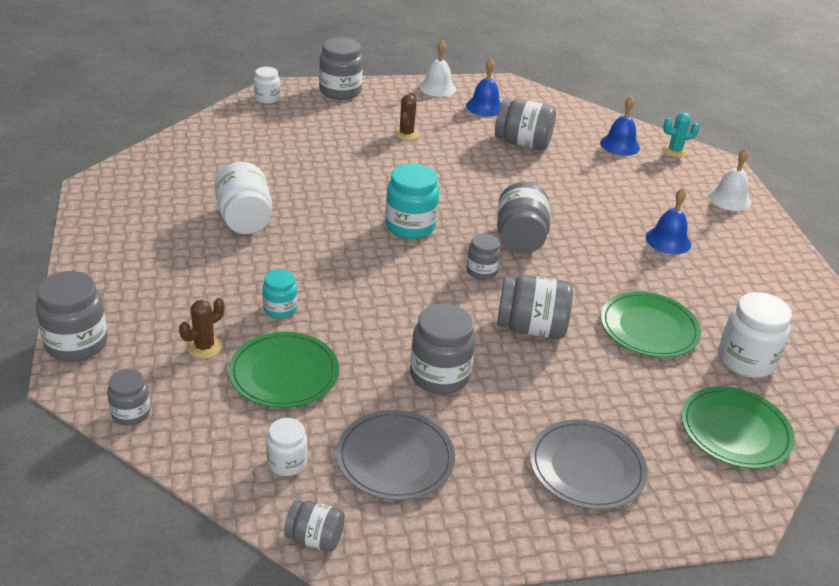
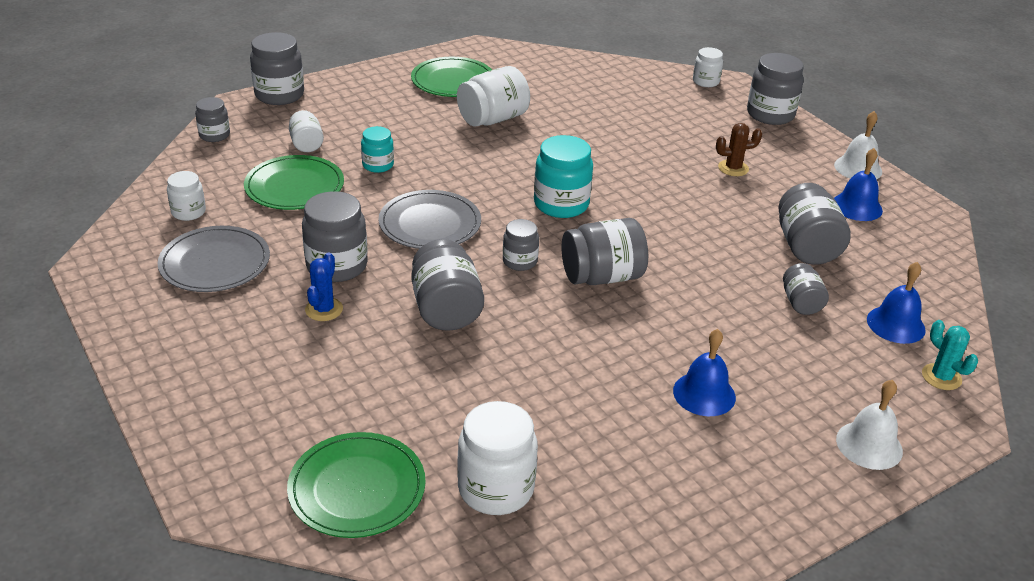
camera: 70 degrees right, 0 degrees up
(204, 347) = (306, 144): brown cactus -> white jar
(315, 538) = (110, 243): grey jar -> grey jar (801, 303)
(503, 398) = (324, 309): none -> blue cactus
(587, 467) = (248, 378): grey plate -> grey plate (430, 224)
(649, 328) = (505, 397): green plate -> green plate (453, 81)

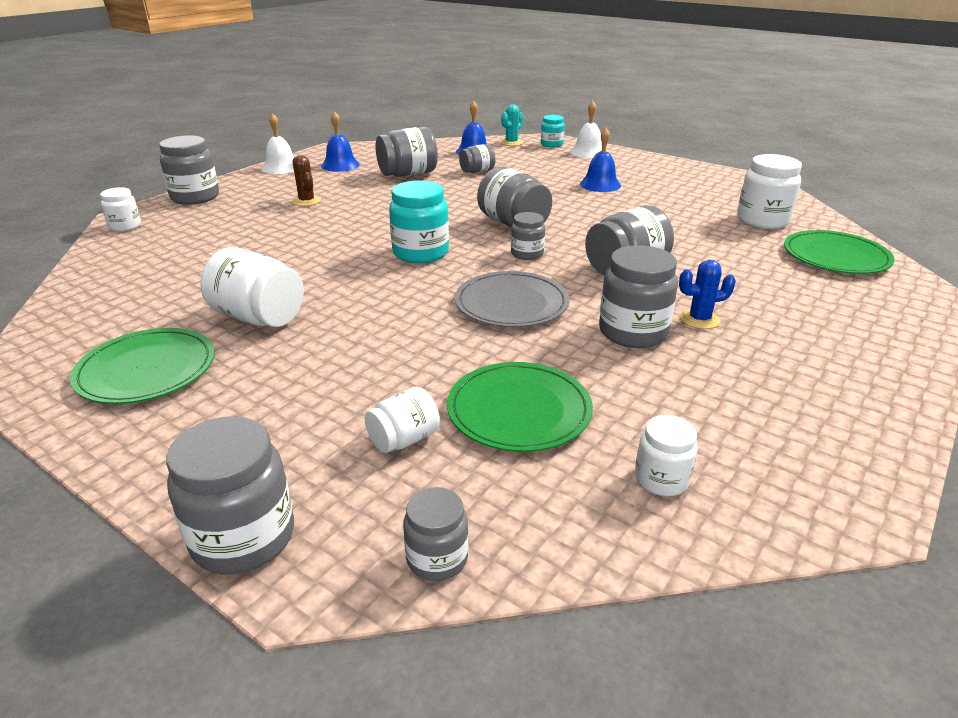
camera: 110 degrees left, 5 degrees down
(215, 263) = (723, 409): grey plate -> none
(378, 165) = (420, 364): turquoise jar -> turquoise jar (551, 144)

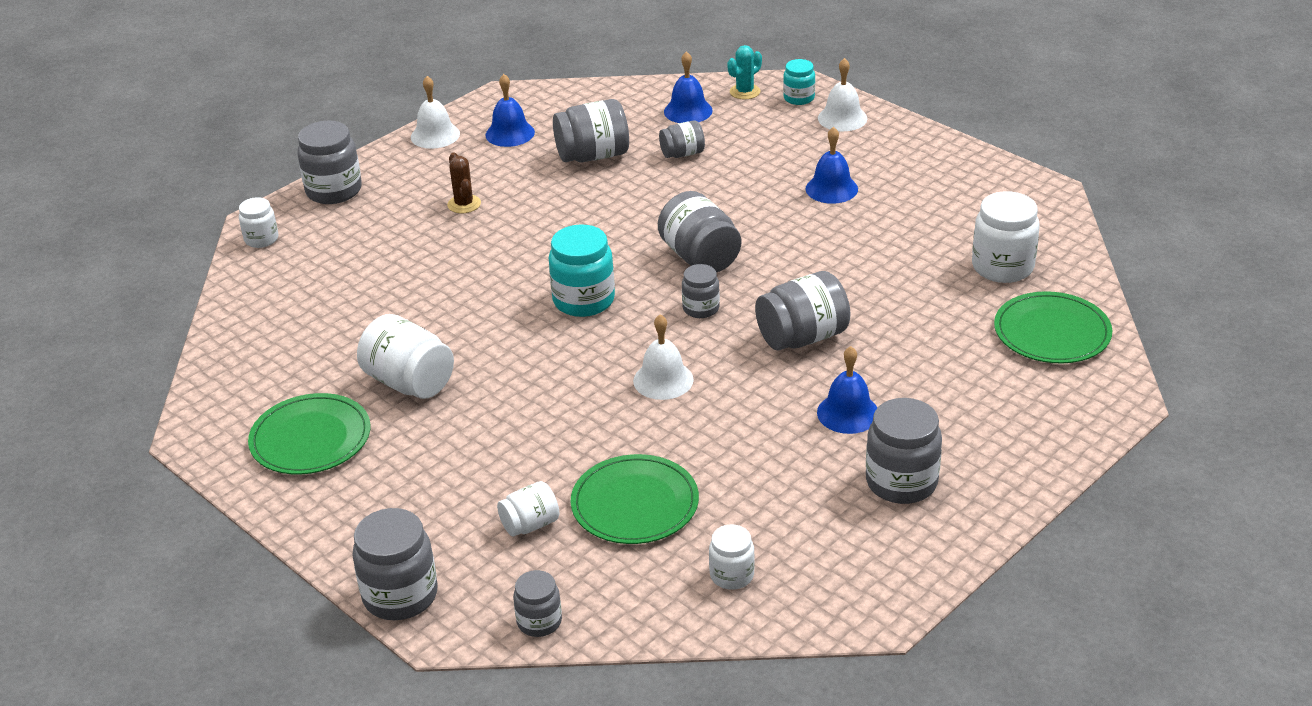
camera: 10 degrees right, 5 degrees up
(511, 303) = (663, 380): grey plate -> white bell
(633, 332) = (773, 425): grey jar -> grey jar (901, 482)
(699, 319) = (848, 413): blue cactus -> blue bell

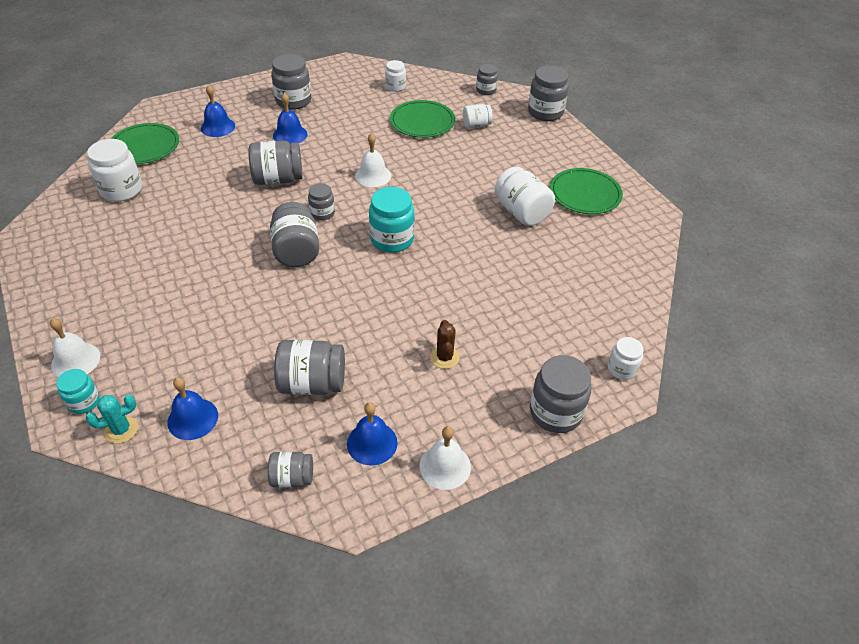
camera: 165 degrees left, 10 degrees up
(682, 154) = (237, 360): grey jar -> grey jar (292, 478)
(831, 189) = (159, 284): blue bell -> blue bell (218, 127)

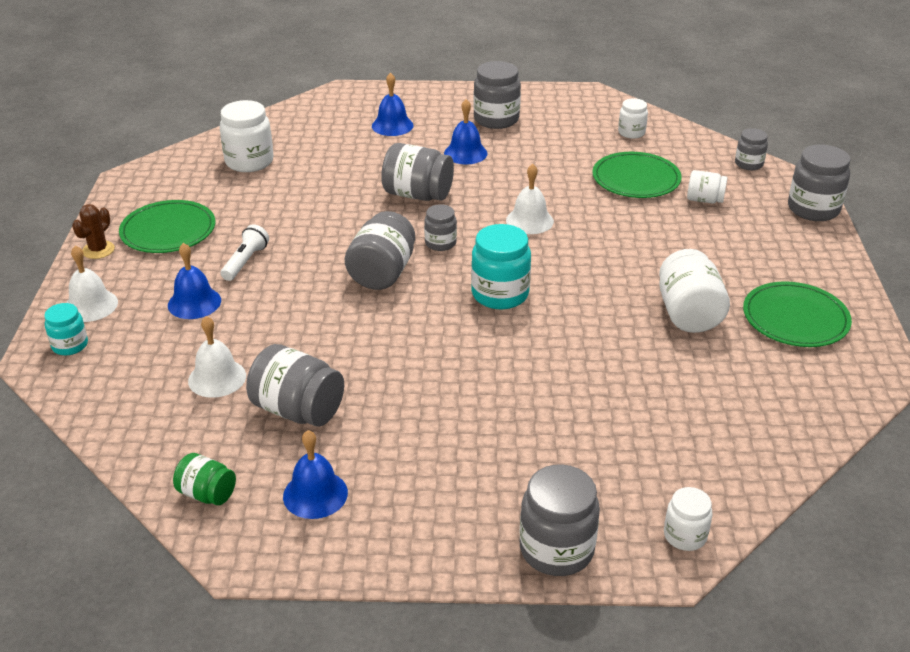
camera: 30 degrees right, 10 degrees down
(121, 430) = (83, 383): turquoise cactus -> none
(144, 146) = (303, 126): green plate -> green plate (168, 230)
(182, 277) = (245, 262): none -> white flashlight
(192, 419) = (155, 398): blue bell -> blue bell (194, 302)
(292, 478) = (207, 494): grey jar -> green jar
(444, 357) = (465, 438): brown cactus -> brown cactus (98, 250)
(445, 466) = (377, 551): white bell -> white bell (217, 378)

